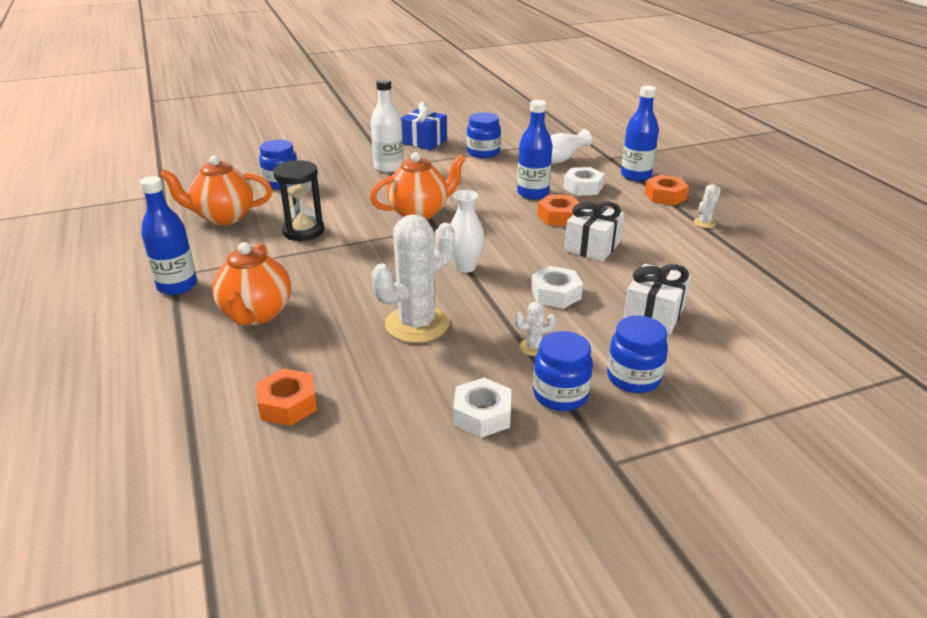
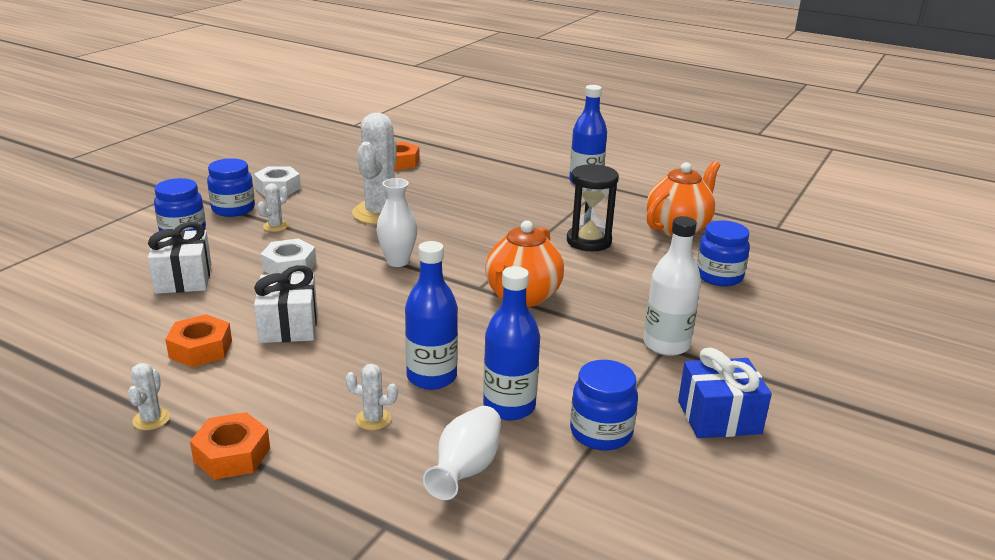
camera: 140 degrees right, 5 degrees down
(256, 314) = (500, 186): orange teapot -> none
(559, 216) = (362, 352): orange nut -> orange nut (201, 349)
(583, 187) = (373, 419): white nut -> white cactus
(635, 176) = (306, 488): blue bottle -> blue bottle (509, 406)

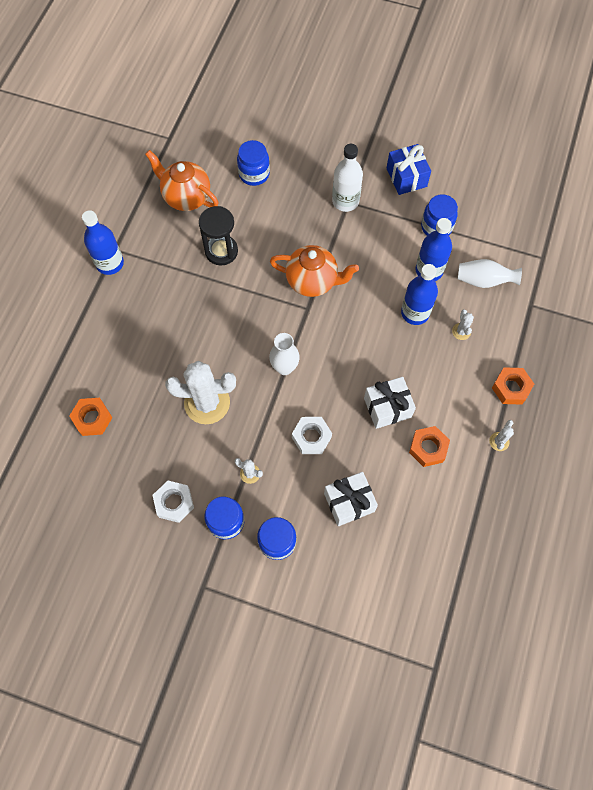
camera: 100 degrees left, 40 degrees up
(151, 419) = (499, 441): white cactus -> white cactus turned 60 degrees counterclockwise

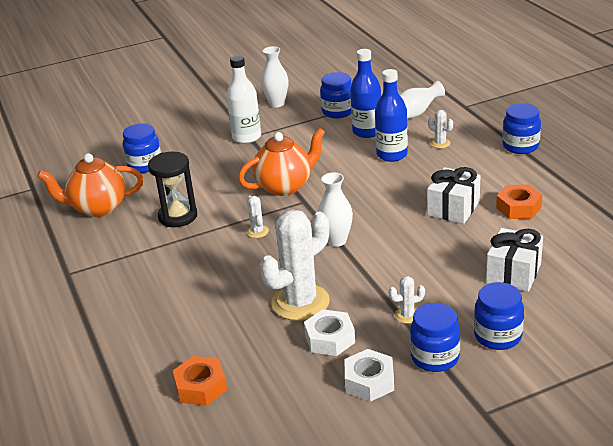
camera: 40 degrees left, 35 degrees down
(110, 263) = (74, 284): blue bottle -> none
(311, 437) = (423, 261): white nut -> white nut (330, 339)
(406, 177) = (276, 103): blue gift -> white vase
(499, 441) = (559, 173): white cactus -> white cactus (257, 231)
(511, 388) = (520, 146): orange nut -> blue jar

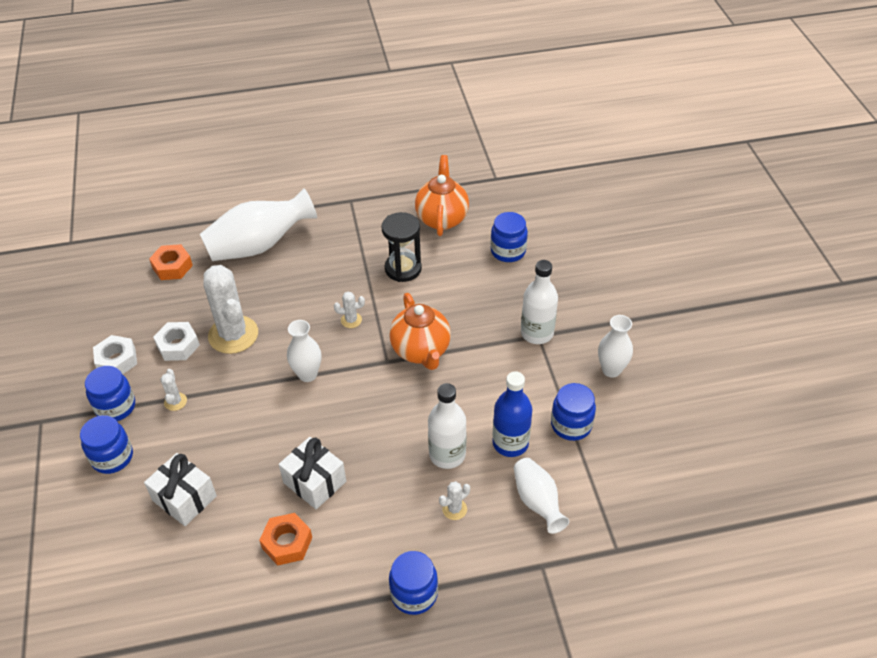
camera: 100 degrees right, 15 degrees up
(153, 323) = (259, 246): none -> white vase
(392, 155) = (447, 454): blue bottle -> white bottle

